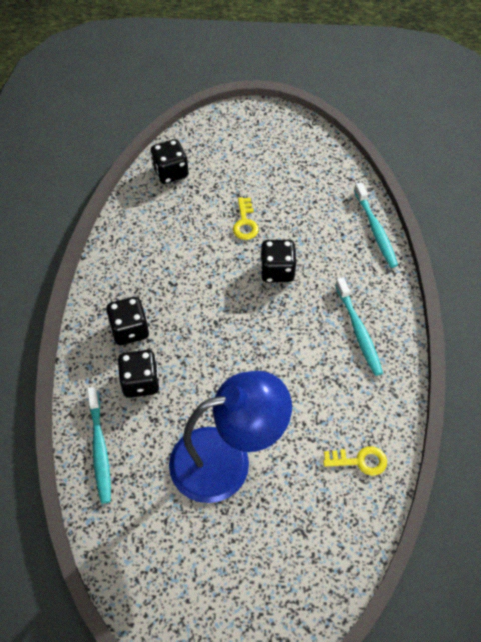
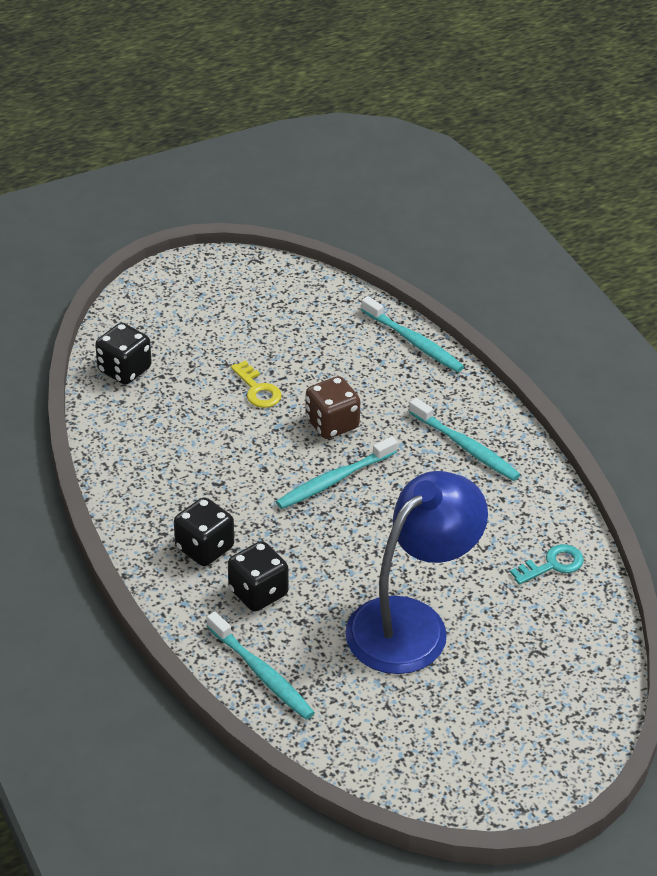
camera: 30 degrees left, 15 degrees down
(250, 316) = (335, 480): none -> turquoise toothbrush
(277, 271) = (332, 424): black dice -> brown dice
(360, 461) = (552, 565): yellow key -> turquoise key

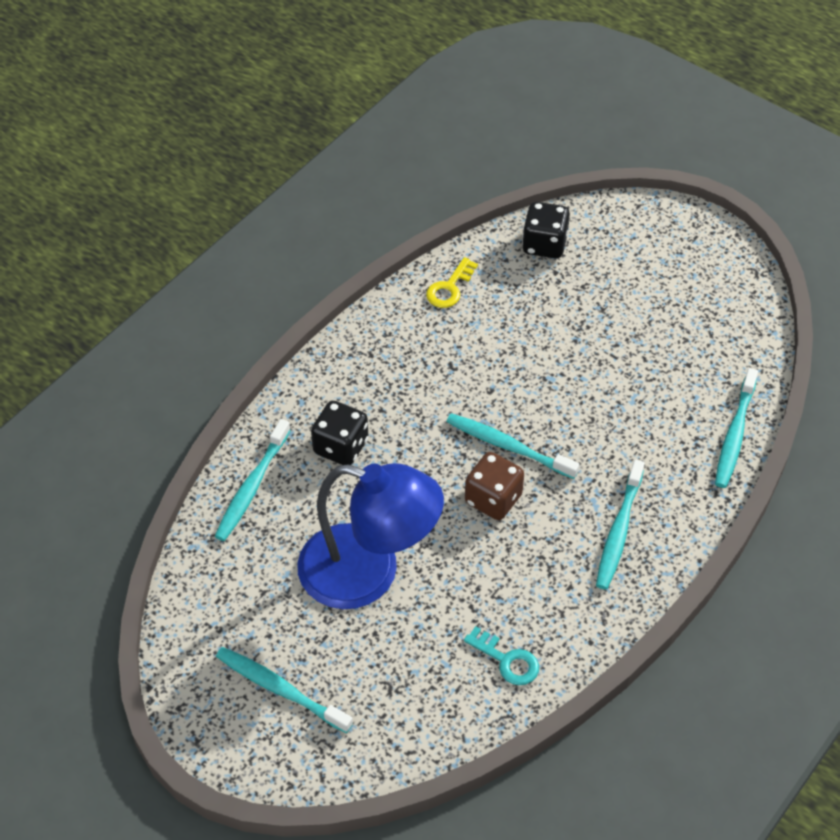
camera: 65 degrees right, 10 degrees up
(204, 548) = (370, 388): black dice -> none
(257, 389) = (585, 344): yellow key -> yellow key (449, 288)
(332, 424) = (579, 416): brown dice -> brown dice (493, 499)
(500, 728) = (281, 690): none -> turquoise toothbrush

